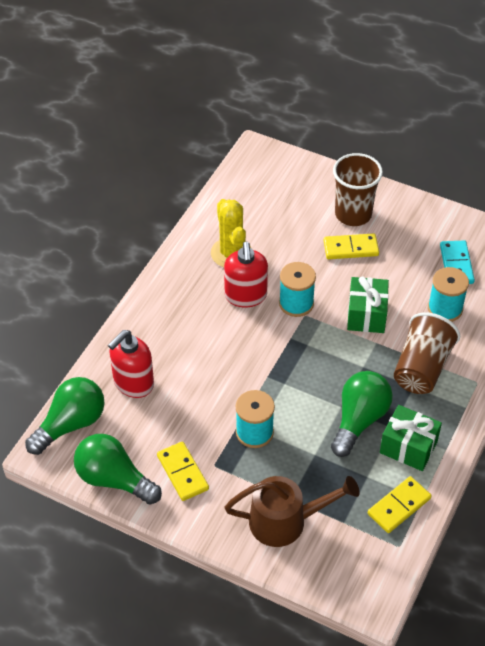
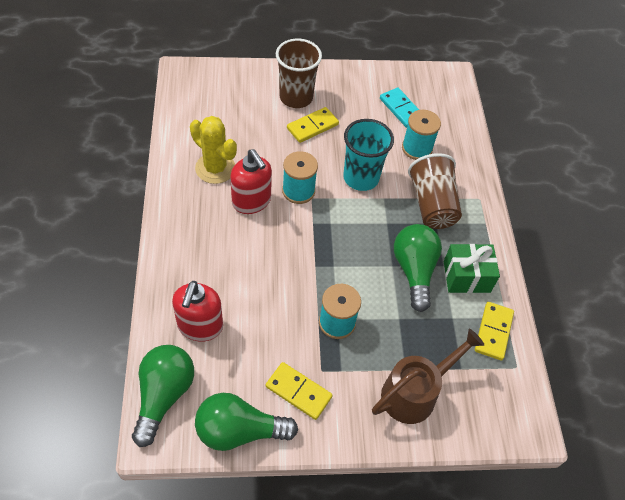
camera: 35 degrees left, 5 degrees up
(366, 315) = (361, 178): green gift -> turquoise cup

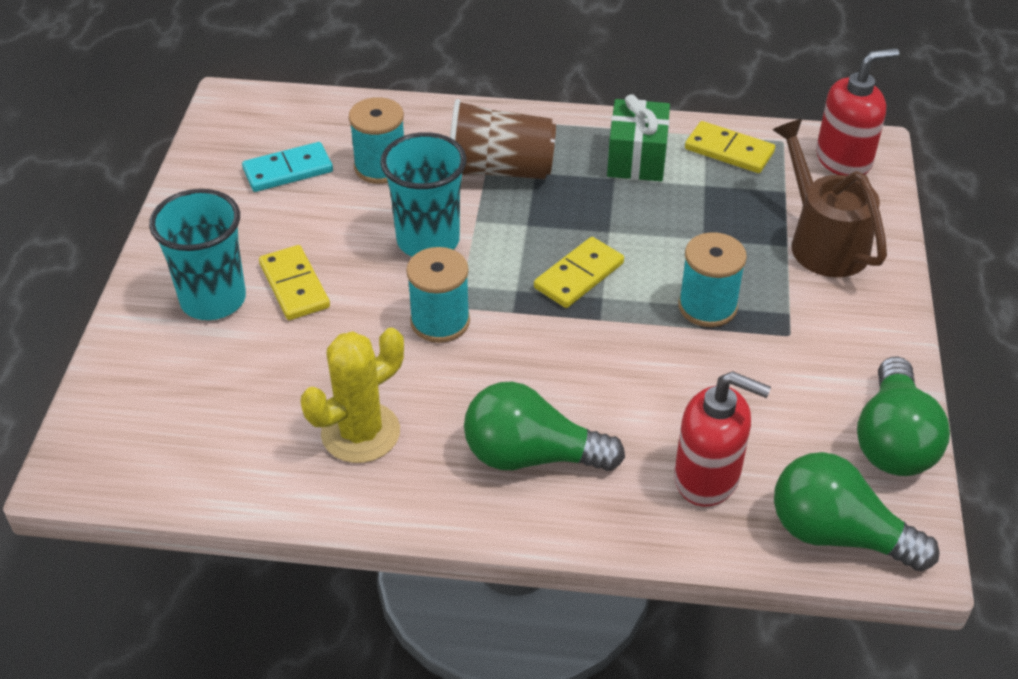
camera: 75 degrees left, 10 degrees down
(251, 201) = (451, 386): red soap dispenser -> red soap dispenser (844, 160)
(296, 97) = (213, 300): brown cup -> turquoise cup
(298, 391) = (825, 364): yellow domino -> yellow domino (578, 275)
(414, 271) = (621, 209): green light bulb -> green light bulb (531, 455)

